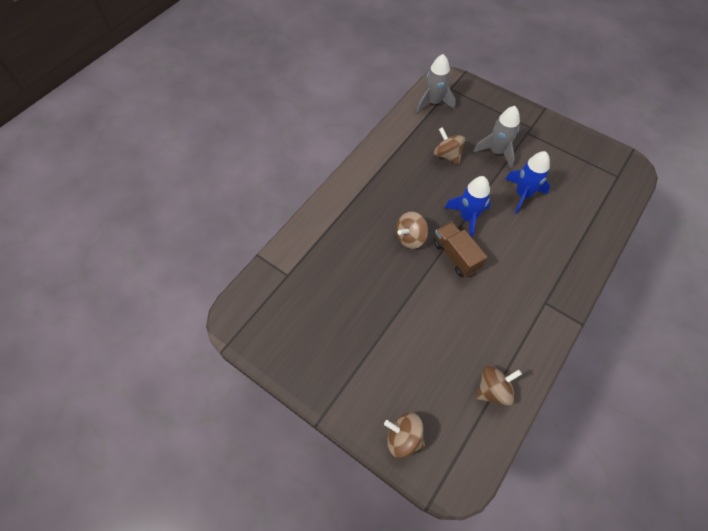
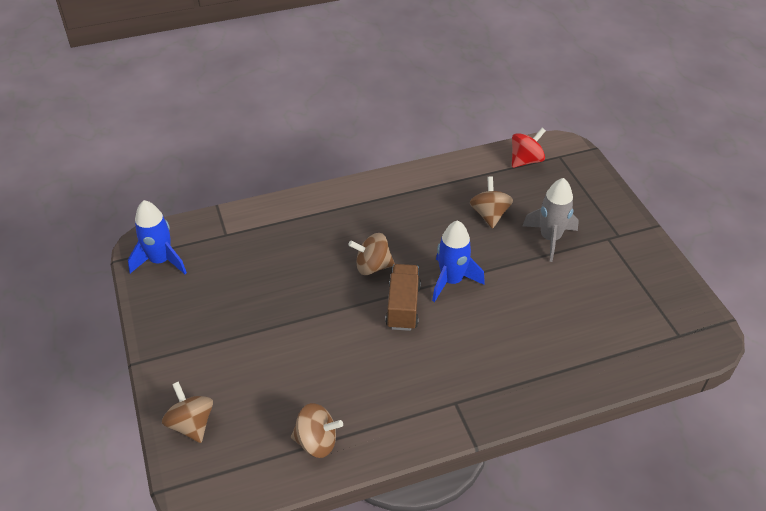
camera: 35 degrees right, 15 degrees down
(433, 102) = (525, 160): grey rocket -> red spinning top
(522, 194) = (537, 292): blue rocket -> blue rocket (161, 261)

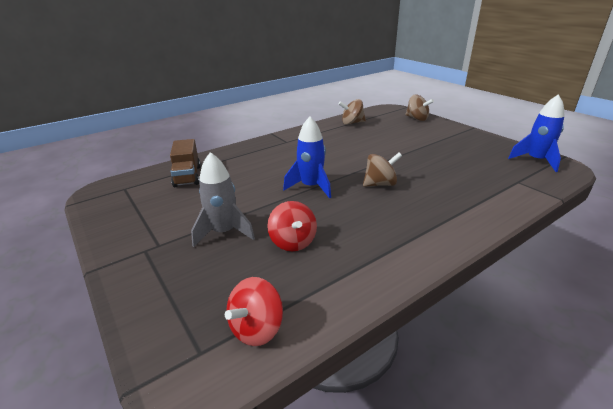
camera: 165 degrees right, 15 degrees down
(403, 307) = (340, 168): brown truck -> brown truck (187, 176)
(489, 215) = (293, 242): brown spinning top -> red spinning top

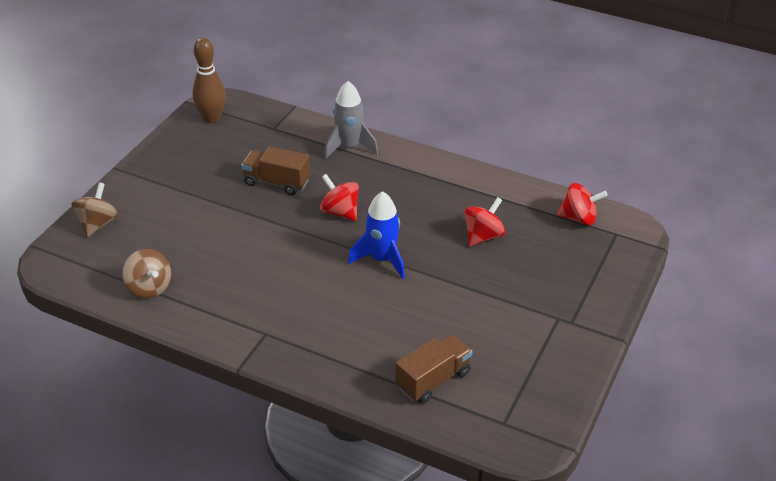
camera: 120 degrees left, 10 degrees up
(224, 232) = (506, 284): grey rocket -> grey rocket (349, 147)
(380, 184) = (340, 212): brown spinning top -> red spinning top
(433, 169) = (276, 182): none -> brown truck
(536, 161) = (211, 118): blue rocket -> brown bowling pin

